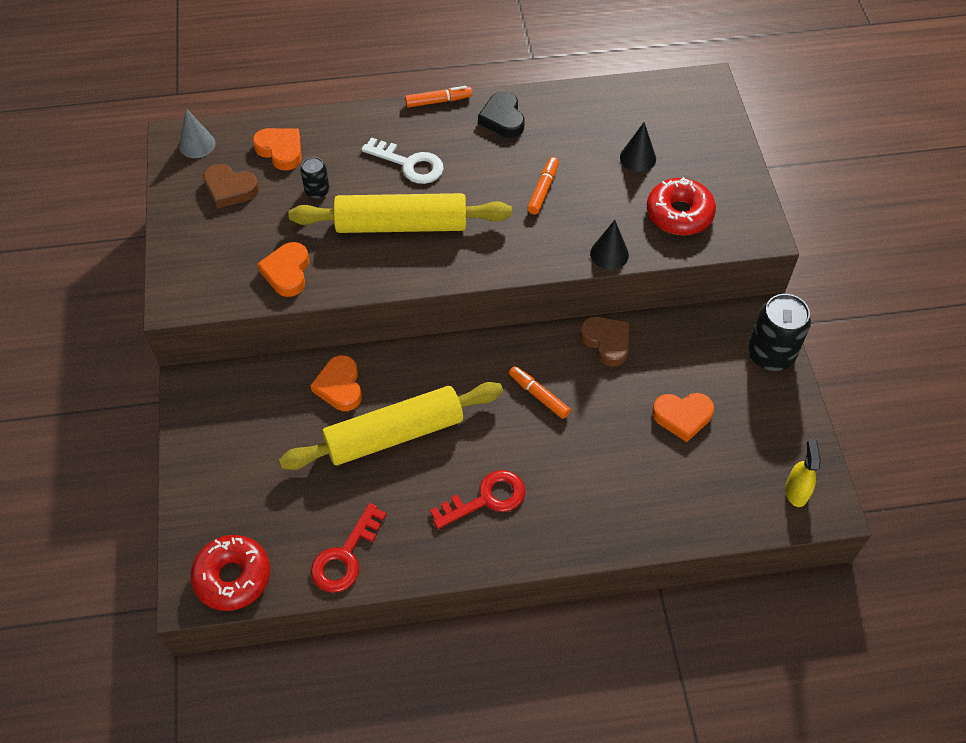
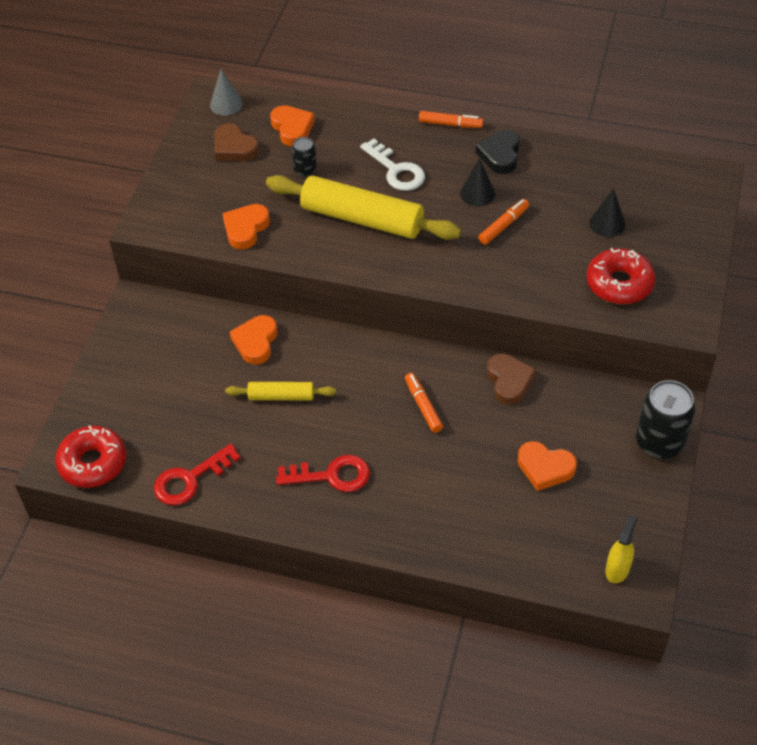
camera: 25 degrees right, 5 degrees down
(394, 434) = (281, 396): yellow rolling pin -> yellow rolling pin, size x0.51
(609, 254) = (534, 298): black cone -> black cone (477, 193)

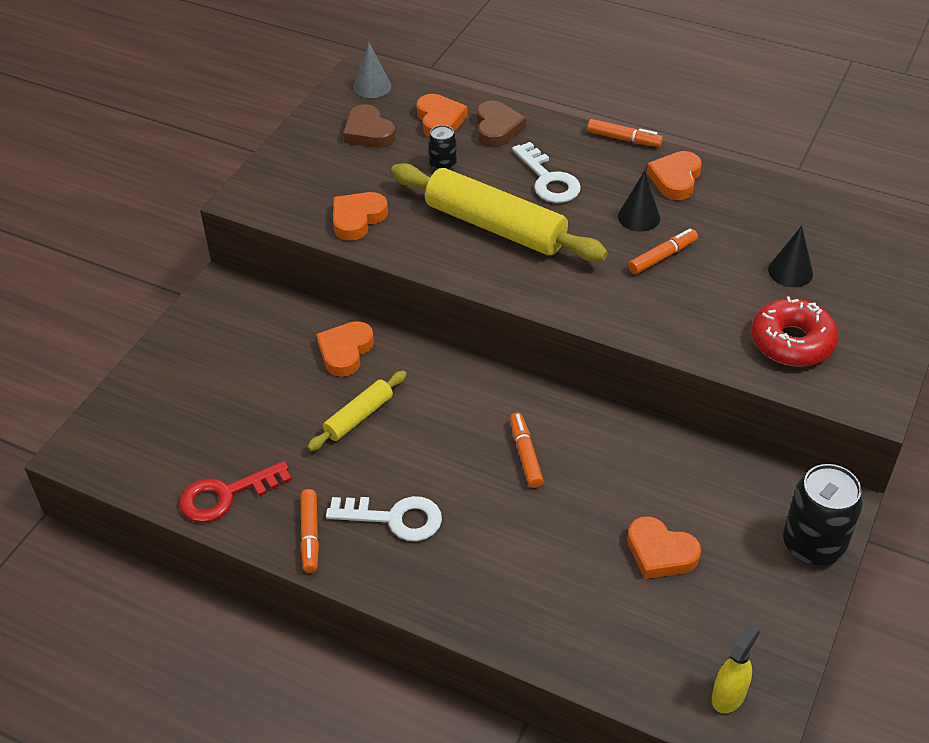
camera: 10 degrees right, 5 degrees down
(93, 463) = (120, 458): red donut -> none
(267, 500) = (310, 535): none -> orange marker
(281, 396) = (359, 417): yellow rolling pin -> yellow rolling pin turned 60 degrees counterclockwise
(331, 475) = (394, 518): red key -> white key
(500, 155) = (675, 179): black heart -> orange heart
(509, 381) = (637, 442): brown heart -> brown heart (497, 128)

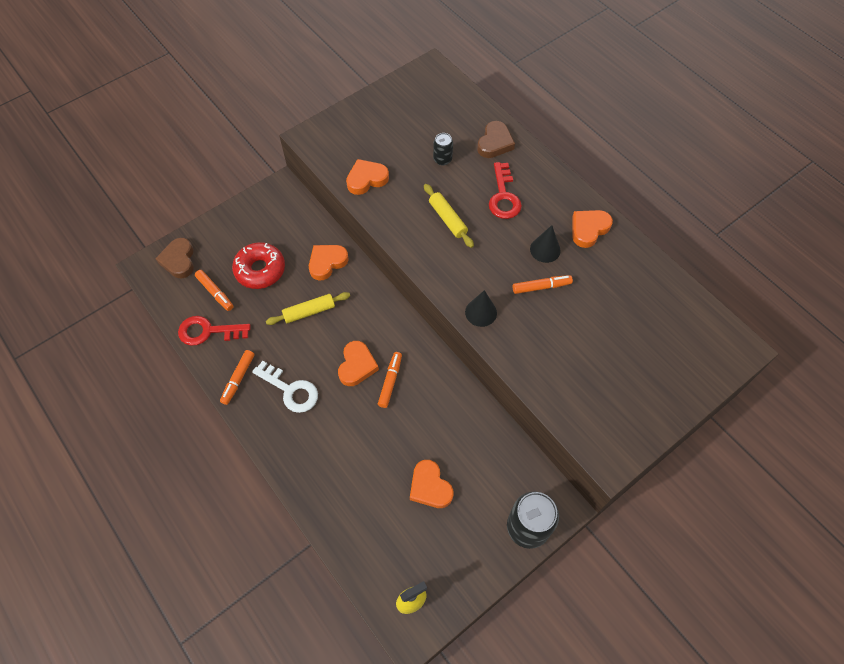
camera: 25 degrees right, 15 degrees up
(368, 132) = (411, 115): brown heart -> brown heart (179, 260)
(372, 86) = (434, 80): grey cone -> none
(439, 120) = (461, 123): orange heart -> orange heart (357, 365)
(495, 226) = (447, 219): yellow rolling pin -> yellow rolling pin, size x0.51
(548, 179) = (503, 196): white key -> red key
(624, 139) = (573, 183): orange marker -> orange marker (215, 293)
(790, 271) = (620, 334): black cone -> black cone (481, 312)
(792, 342) = (586, 389): red donut -> red donut (260, 270)

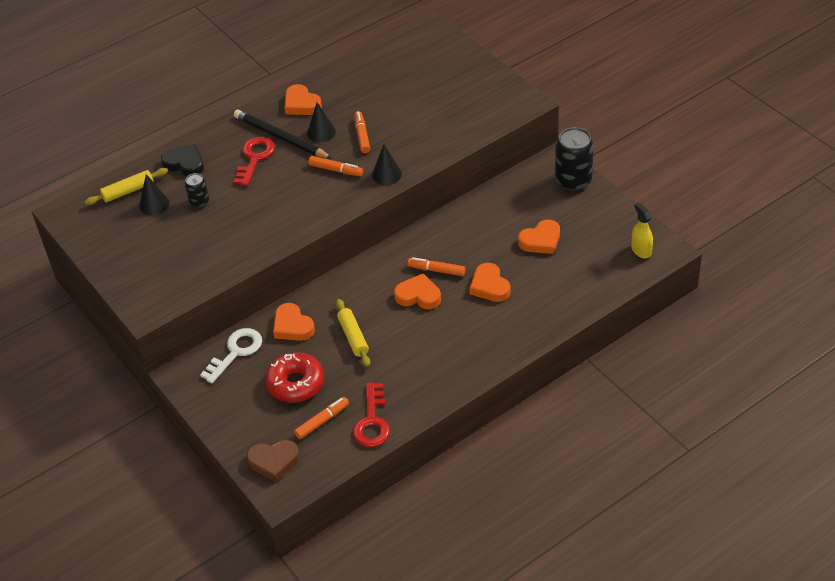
camera: 85 degrees left, 15 degrees down
(238, 379) = (431, 389): orange marker -> orange marker (336, 170)
(290, 390) = (444, 345): white key -> white key (236, 352)
(366, 179) = (216, 259): orange heart -> orange heart (489, 286)
(440, 127) = (154, 204): none -> black cone
(447, 219) = (277, 197): yellow rolling pin -> yellow rolling pin (128, 191)
(495, 143) = (185, 164): brown heart -> black heart
(503, 196) = (254, 158): red key -> red key turned 75 degrees counterclockwise
(535, 215) = (281, 137): none -> black pencil

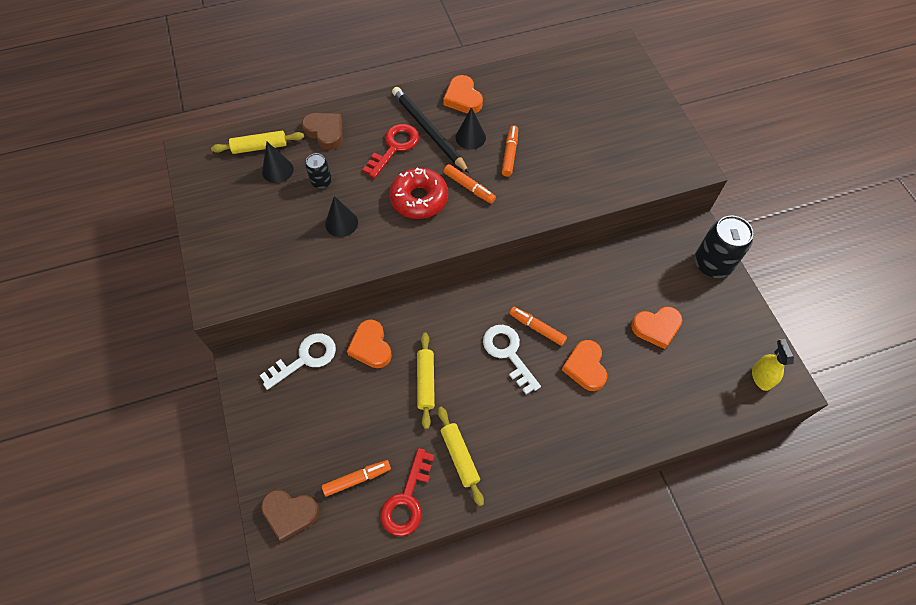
camera: 15 degrees right, 15 degrees up
(185, 164) = (325, 132): black heart -> brown heart
(295, 383) = (348, 420): red donut -> red donut (419, 199)
(386, 174) = (519, 209): black cone -> black cone (341, 223)
(405, 379) = (460, 457): none -> yellow rolling pin
(418, 295) = (508, 353): orange heart -> white key

